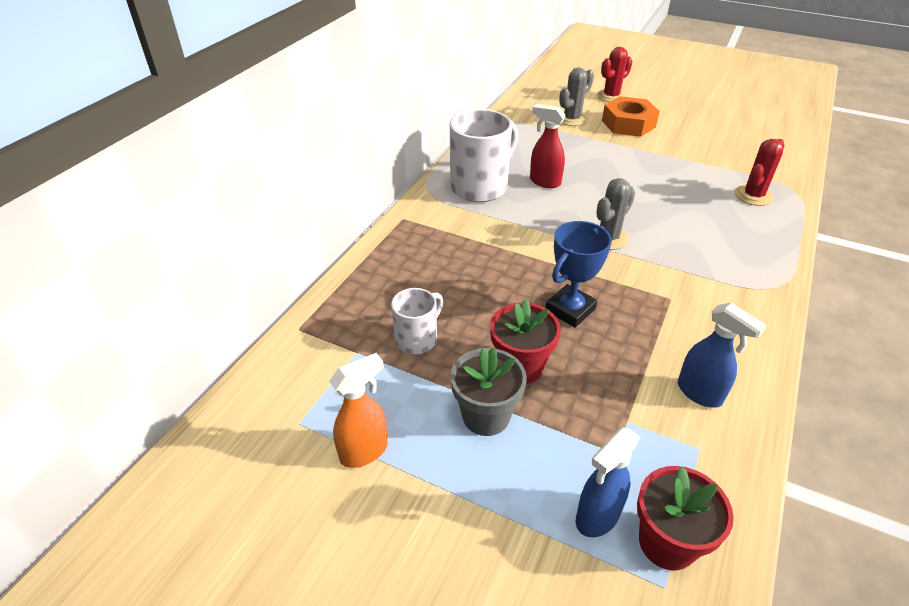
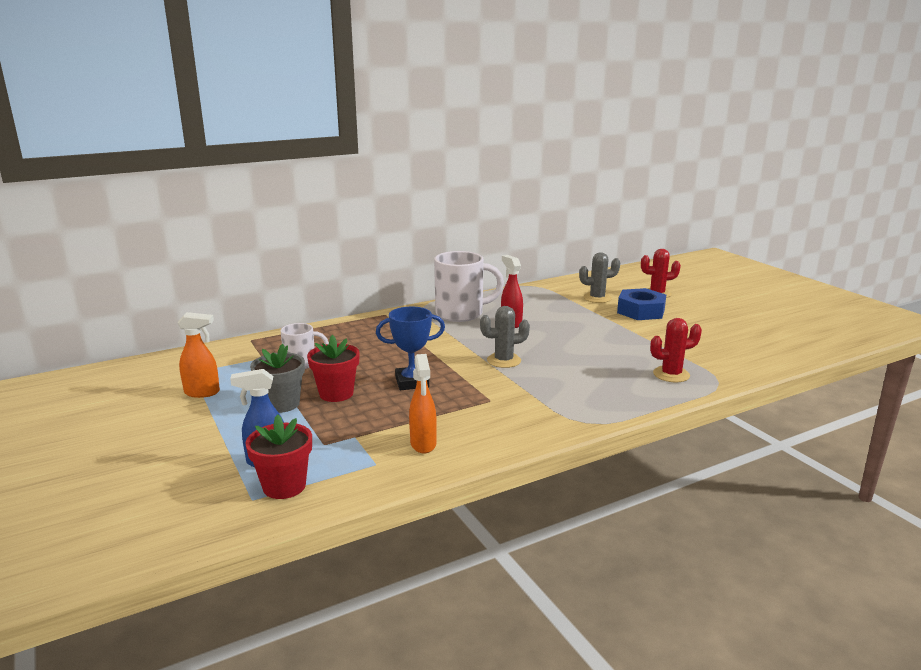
camera: 35 degrees right, 20 degrees down
(628, 124) = (641, 311): orange nut -> blue nut
(700, 393) = (423, 444): blue spray bottle -> orange spray bottle

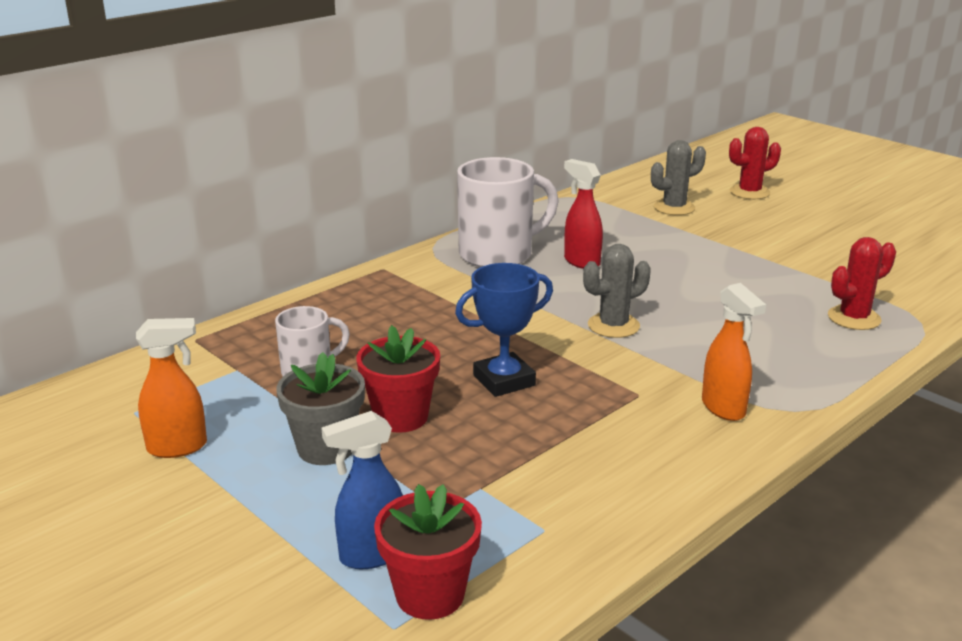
camera: 15 degrees left, 5 degrees up
(423, 444) = (592, 484): orange spray bottle -> orange spray bottle (723, 408)
(641, 311) = (746, 222): blue nut -> none

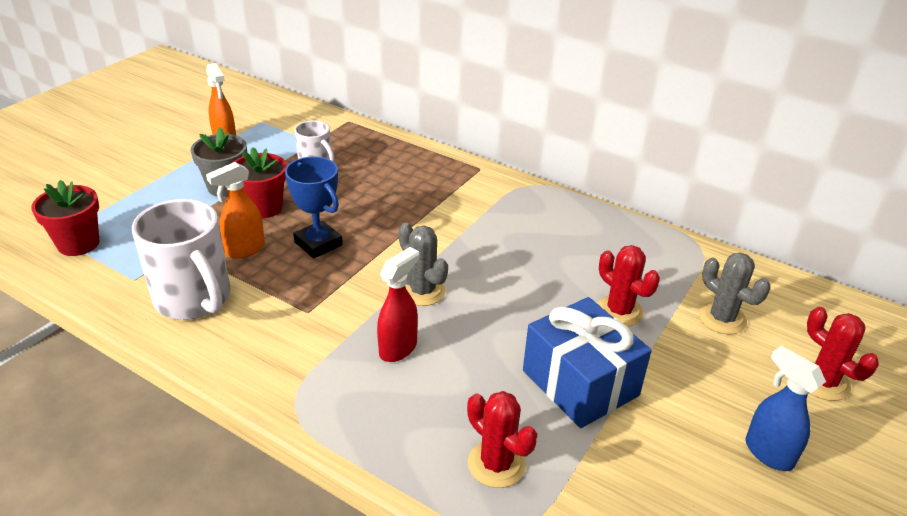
camera: 75 degrees right, 10 degrees up
(371, 555) = (117, 219): blue spray bottle -> blue spray bottle (768, 453)
(498, 254) = (535, 218): white mug -> white mug (194, 299)
(581, 262) = (544, 264): red spray bottle -> red spray bottle (398, 348)
(659, 242) = (619, 311): none -> red cactus
(723, 408) = (291, 361): orange spray bottle -> orange spray bottle (244, 250)
(753, 272) = (580, 383): none -> blue gift

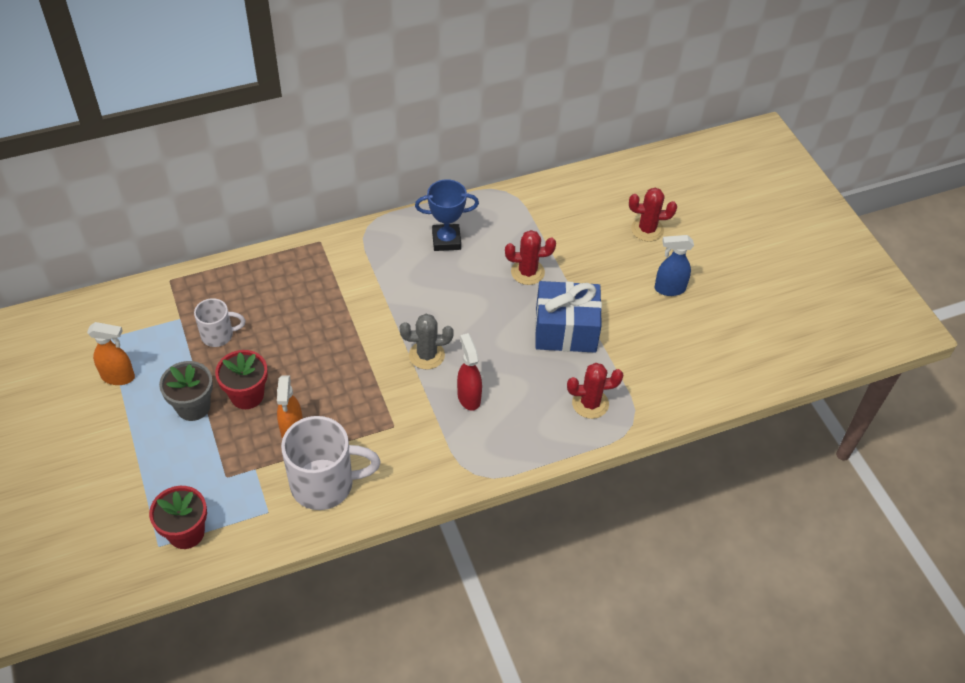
camera: 55 degrees left, 15 degrees up
(318, 244) = (324, 384): blue trophy -> blue trophy (446, 240)
(722, 318) = (572, 232): grey cactus -> none

